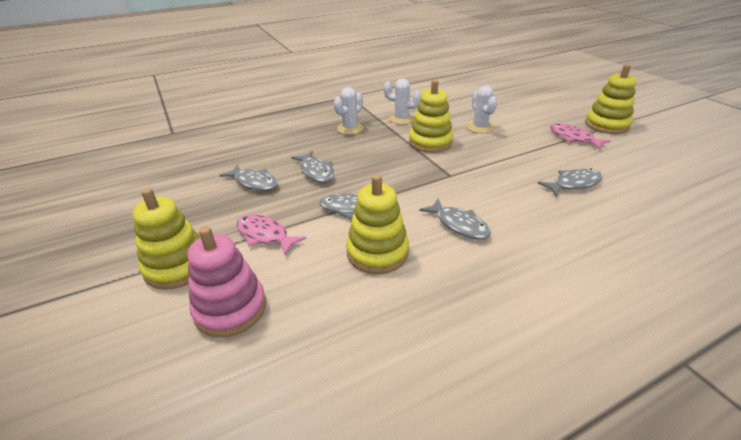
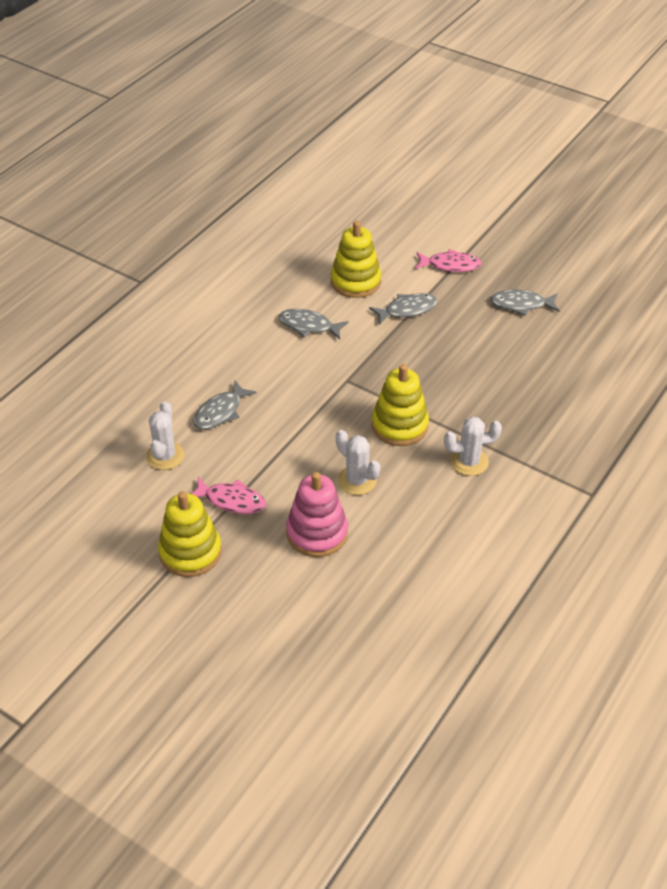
camera: 150 degrees right, 10 degrees up
(177, 267) = (481, 226): yellow stacking toy -> none
(230, 309) = (415, 219): pink stacking toy -> pink stacking toy (317, 533)
(316, 172) = (480, 337): grey fish -> none
(350, 128) = (514, 416): white cactus -> white cactus (165, 456)

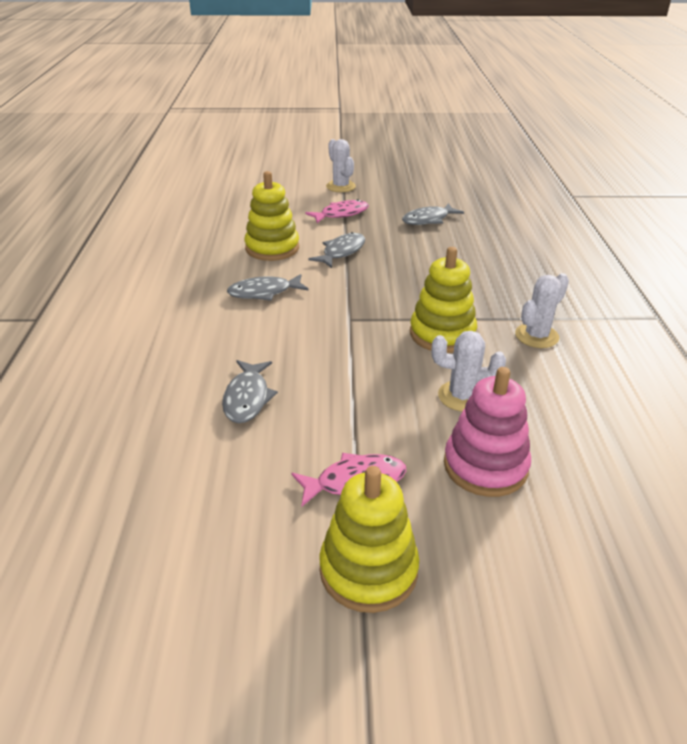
camera: 35 degrees left, 10 degrees down
(165, 456) = (223, 472): white cactus -> white cactus (340, 186)

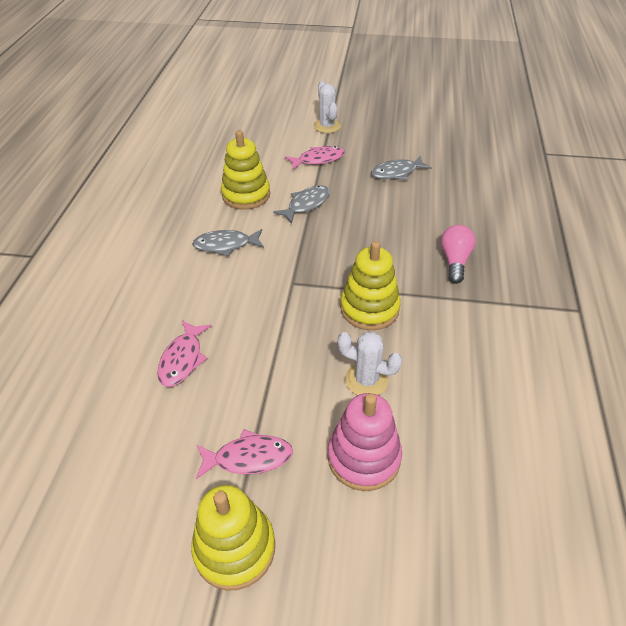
camera: 10 degrees right, 10 degrees up
(247, 398) = (183, 359): grey fish -> pink fish
(516, 287) = (455, 261): none -> pink light bulb
(536, 336) = (455, 320): white cactus -> none

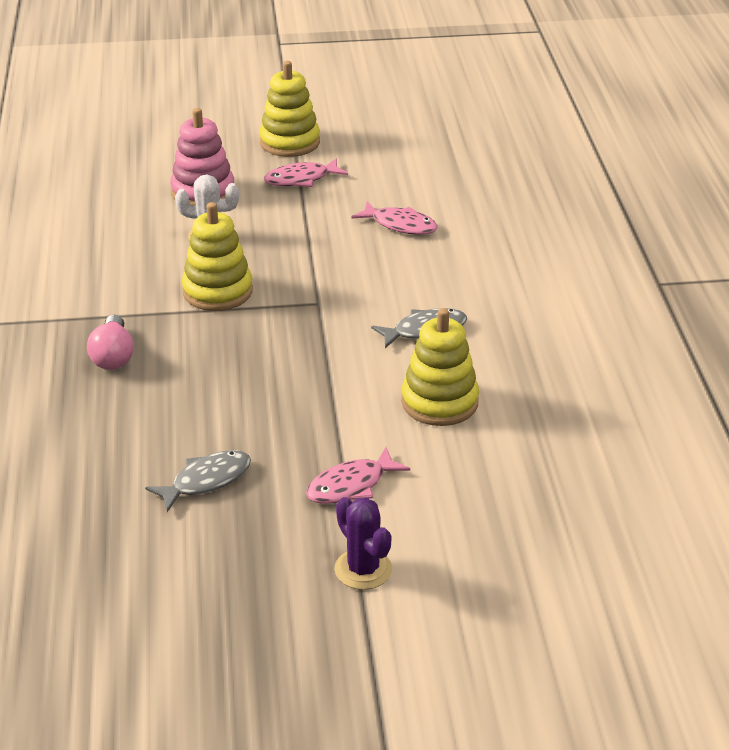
camera: 165 degrees right, 10 degrees down
(183, 359) = (400, 225): pink fish -> pink fish turned 120 degrees clockwise
(306, 204) = (339, 401): grey fish -> none
(327, 126) = (363, 569): white cactus -> purple cactus

